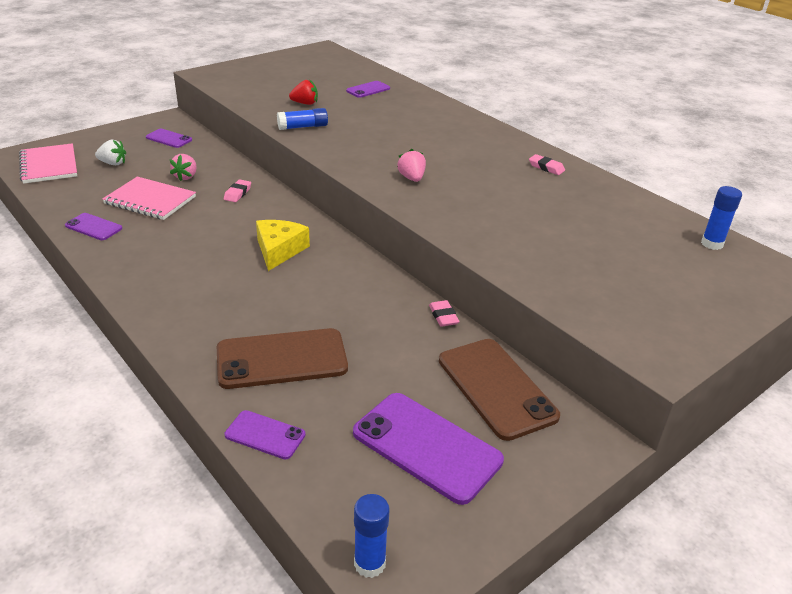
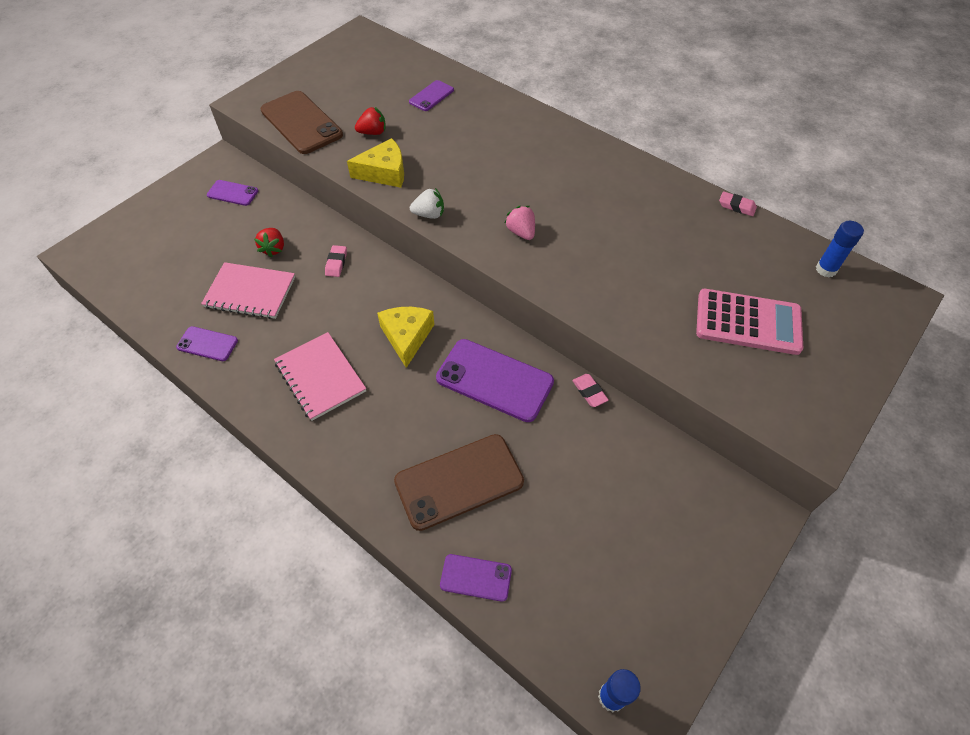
camera: 10 degrees left, 20 degrees up
(49, 165) = (120, 261): pink notebook -> pink notebook (320, 377)
(113, 163) = (188, 244): white strawberry -> white strawberry (429, 214)
(186, 177) = (273, 249): pink strawberry -> red strawberry
(303, 127) = (384, 172): blue glue stick -> yellow cheese
(426, 446) = (620, 556): purple phone -> purple phone (494, 380)
(496, 388) = (661, 471): brown phone -> brown phone (301, 123)
(546, 167) = (647, 188): pink eraser -> pink eraser (736, 206)
(616, 267) = (748, 322): none -> pink calculator

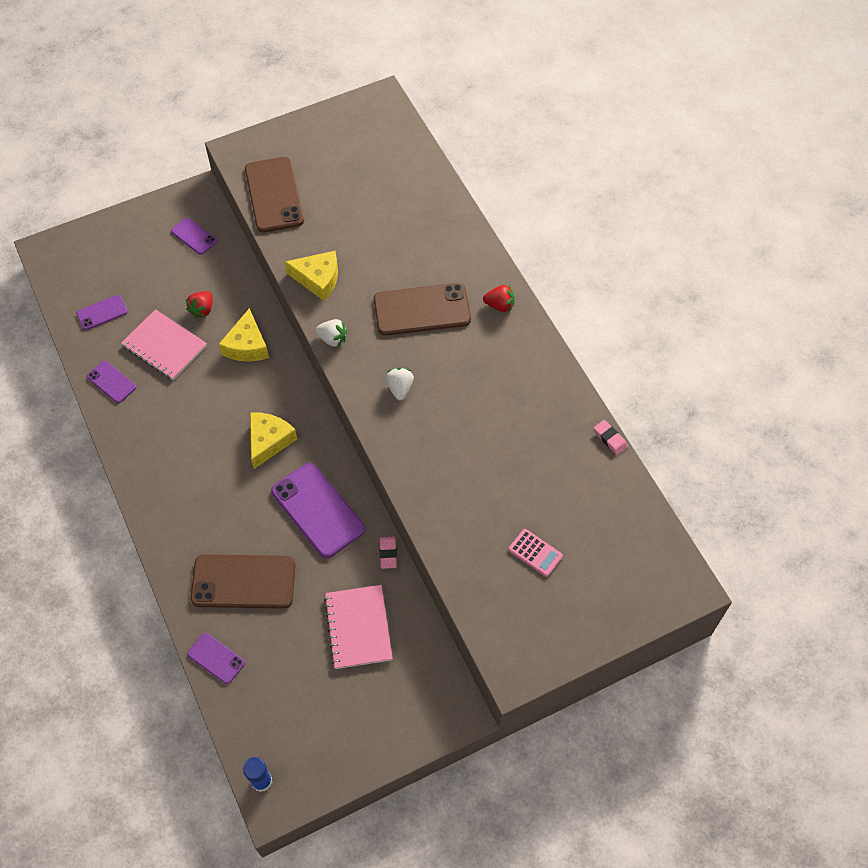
camera: 25 degrees right, 5 degrees up
(320, 377) = (184, 448): pink notebook -> pink notebook (358, 627)
(336, 263) = (247, 345): pink eraser -> yellow cheese
(373, 132) = (331, 230): red strawberry -> red strawberry (499, 305)
(431, 96) = (406, 206): purple phone -> purple phone (102, 312)
(498, 165) = (422, 310): none -> brown phone
(521, 232) = (400, 388): pink strawberry -> white strawberry
(748, 322) = (535, 553): pink calculator -> pink calculator, size x0.52
(826, 269) = (642, 534): blue glue stick -> none

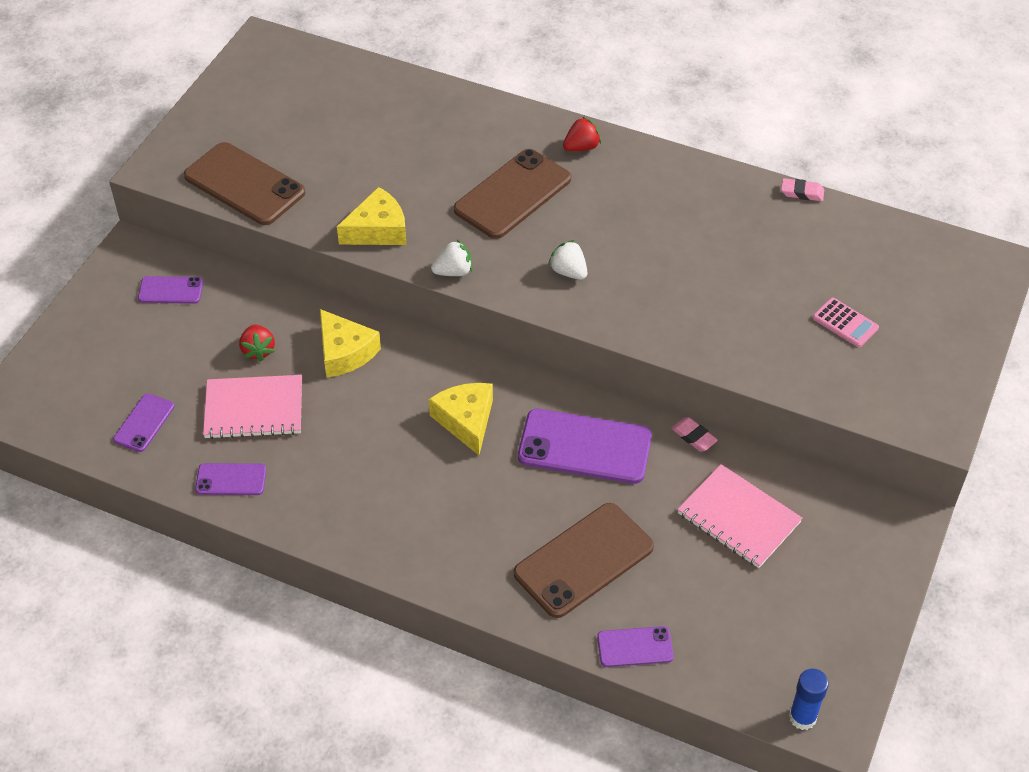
camera: 40 degrees left, 10 degrees down
(535, 553) = (845, 323): pink calculator -> pink calculator turned 45 degrees clockwise

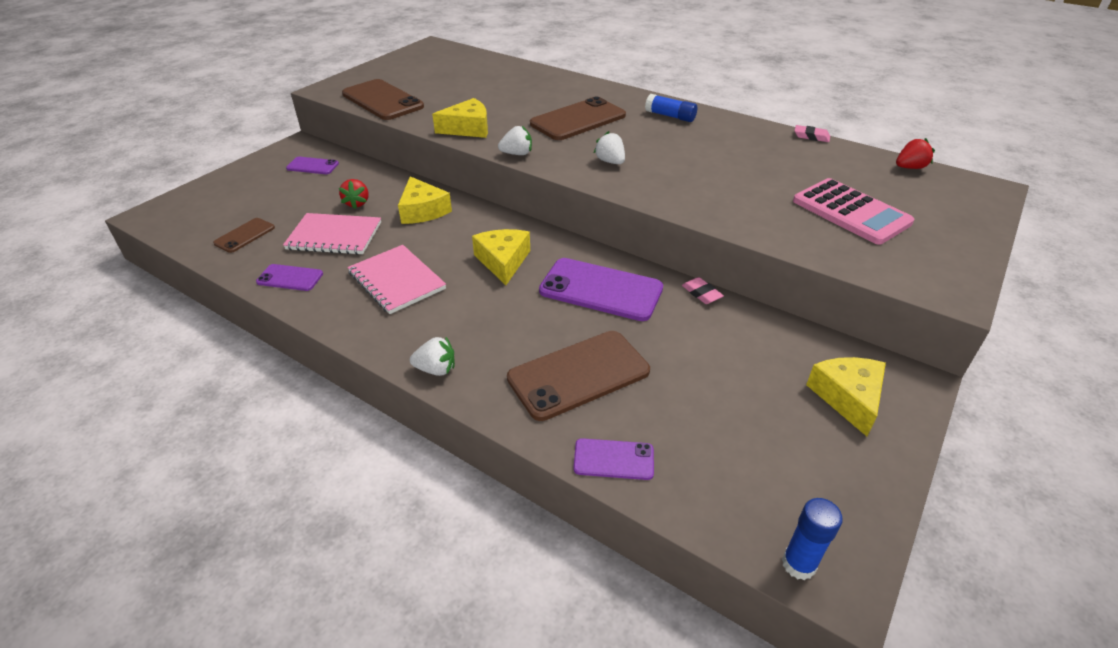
camera: 10 degrees right, 10 degrees down
(144, 423) = (245, 235): purple phone -> brown phone
(439, 575) = (436, 369): none -> white strawberry
(581, 147) = (637, 102): red strawberry -> red strawberry (909, 167)
(627, 172) = (670, 116): none -> blue glue stick
(738, 518) = (738, 359): pink notebook -> pink notebook (397, 281)
(845, 323) = (851, 212): pink calculator -> pink calculator, size x1.91
(845, 548) = (847, 398): none -> yellow cheese

